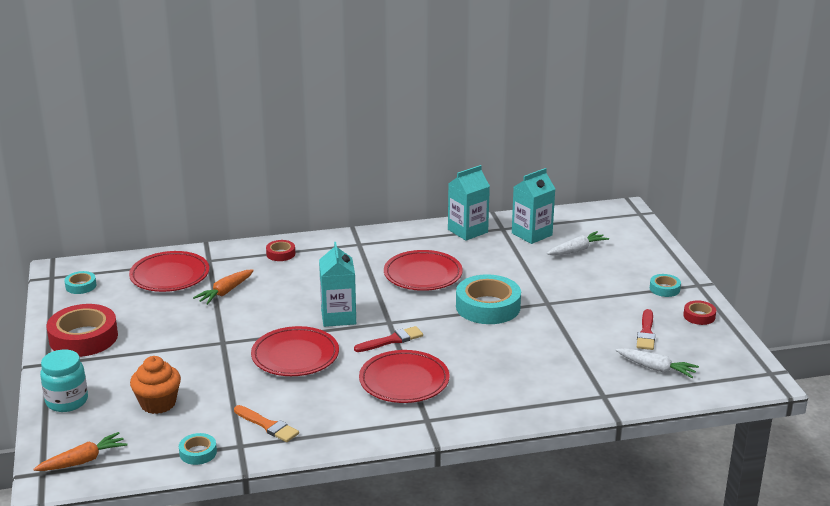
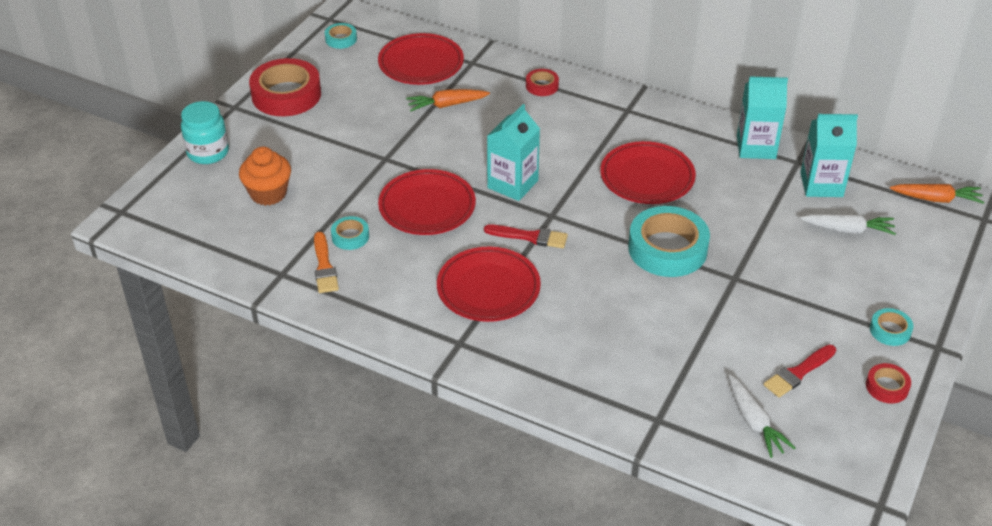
camera: 40 degrees right, 15 degrees up
(83, 460) = (159, 217): orange carrot -> orange carrot (936, 199)
(198, 453) = (243, 261): turquoise tape -> turquoise tape (350, 236)

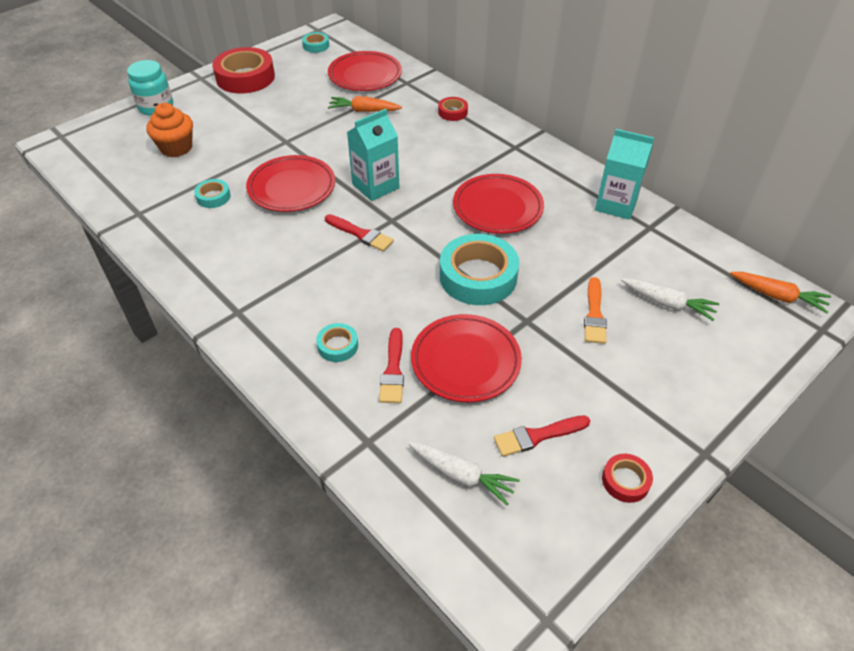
camera: 20 degrees right, 5 degrees up
(324, 266) = (175, 216): orange brush -> orange brush (594, 314)
(488, 288) = (295, 270): red plate -> red plate (465, 361)
(642, 354) = (393, 370): none -> red brush
(754, 422) = (462, 475): white carrot -> white carrot turned 60 degrees counterclockwise
(821, 184) = (662, 253): turquoise carton -> none
(890, 330) = (660, 419): turquoise tape -> turquoise tape (337, 346)

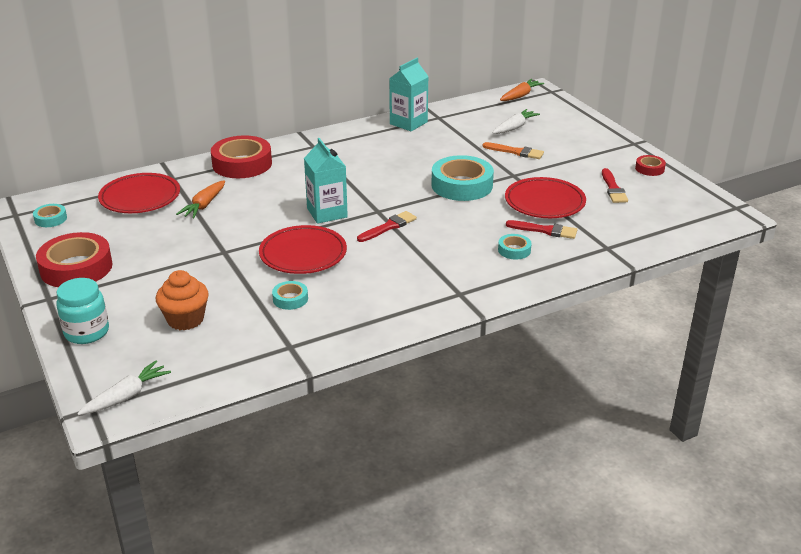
camera: 75 degrees left, 15 degrees down
(452, 112) = (242, 164): red tape -> red tape, size x2.08
(462, 475) = (639, 217): white carrot -> white carrot (127, 396)
(497, 208) = (387, 165): red plate -> none

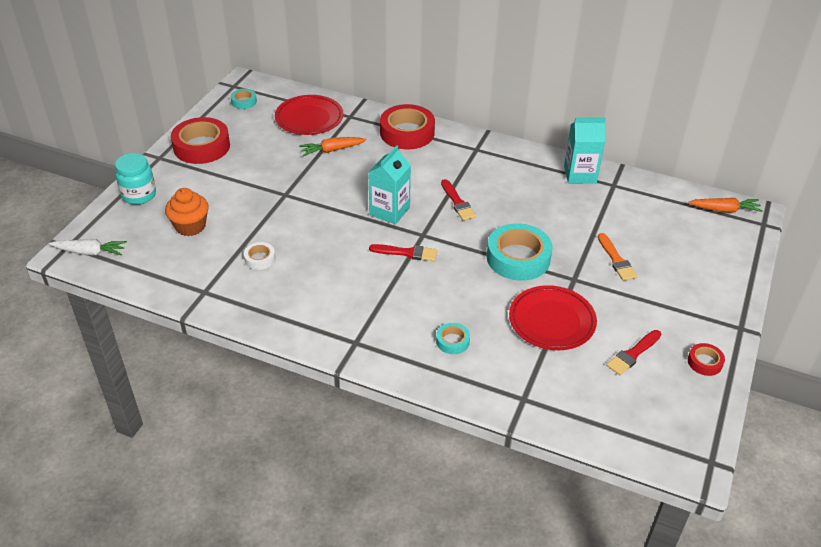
camera: 50 degrees right, 10 degrees up
(290, 299) = (260, 259): turquoise tape -> white tape
(303, 254) = (321, 232): red plate -> none
(514, 127) = (659, 237): white carrot -> none
(545, 230) = (505, 344): red brush -> red brush (457, 202)

